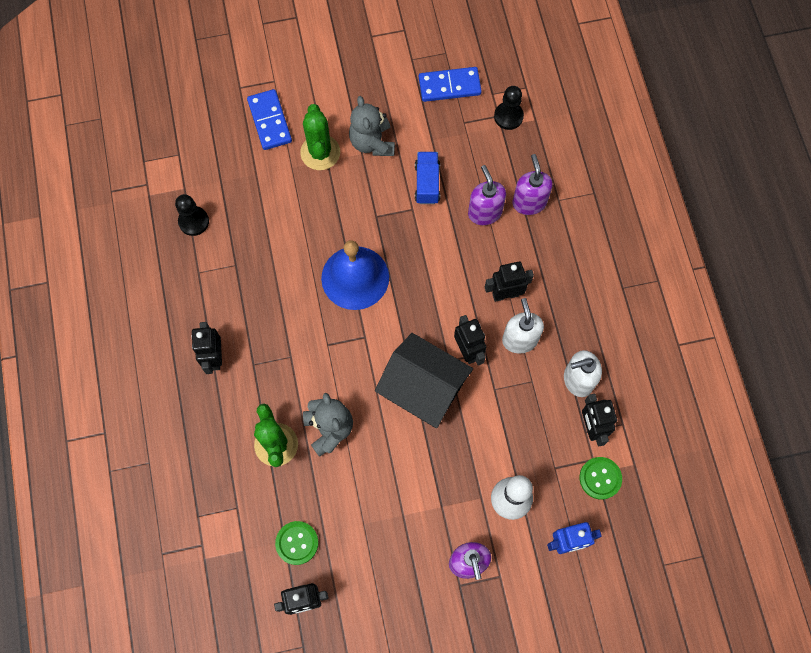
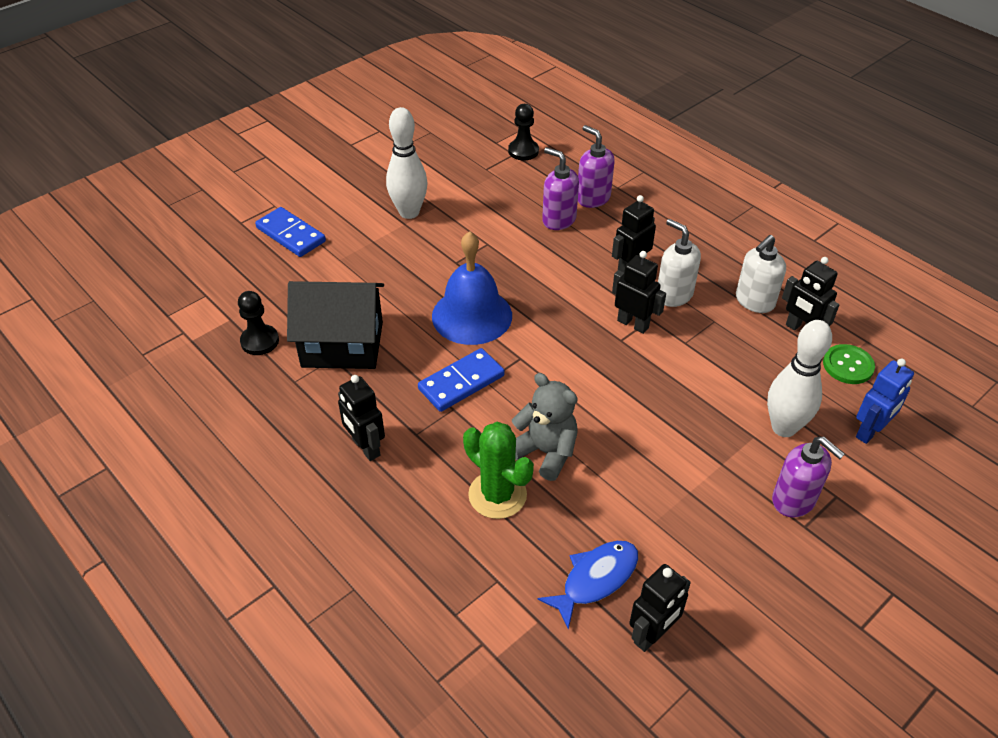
camera: 30 degrees left, 25 degrees down
(297, 543) = (595, 579): green button -> blue fish
(320, 152) = (361, 238): green cactus -> none
(372, 142) = (409, 212): grey teddy bear -> white bowling pin
(423, 389) = (616, 373): black house -> black house (342, 344)
(427, 183) = (486, 220): blue truck -> none
(449, 86) = (452, 151): blue domino -> blue domino (461, 382)

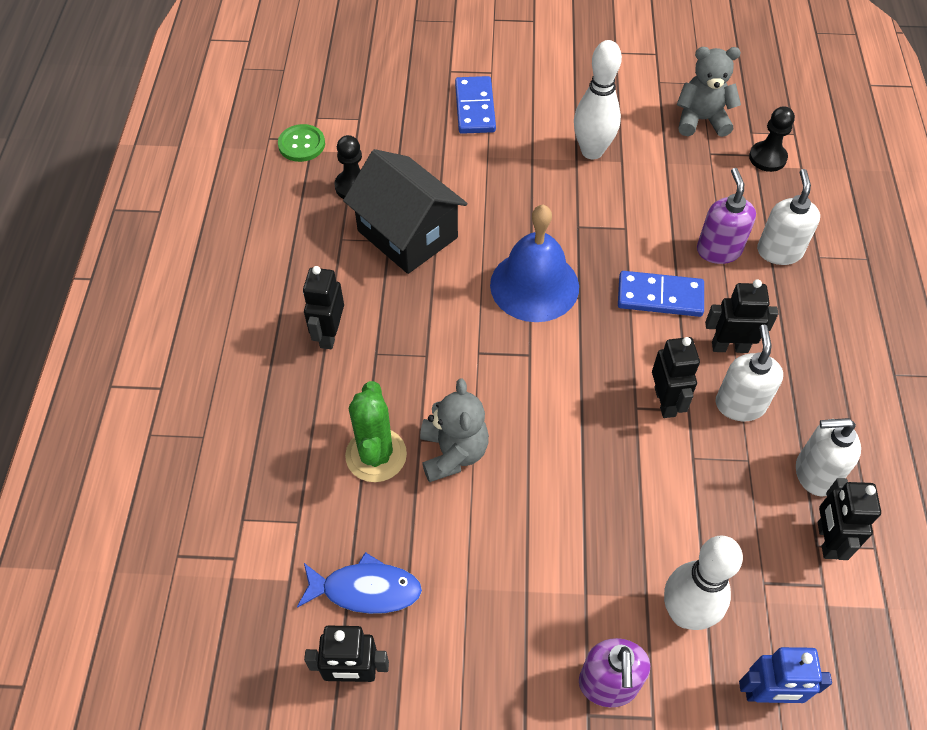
camera: 45 degrees right, 10 degrees up
(457, 153) = (701, 120): none -> grey teddy bear
(461, 382) = (458, 338): blue domino -> blue domino (660, 297)
(593, 198) = (779, 251): purple soap dispenser -> white soap dispenser
(848, 365) = (831, 614): green button -> green button (301, 144)

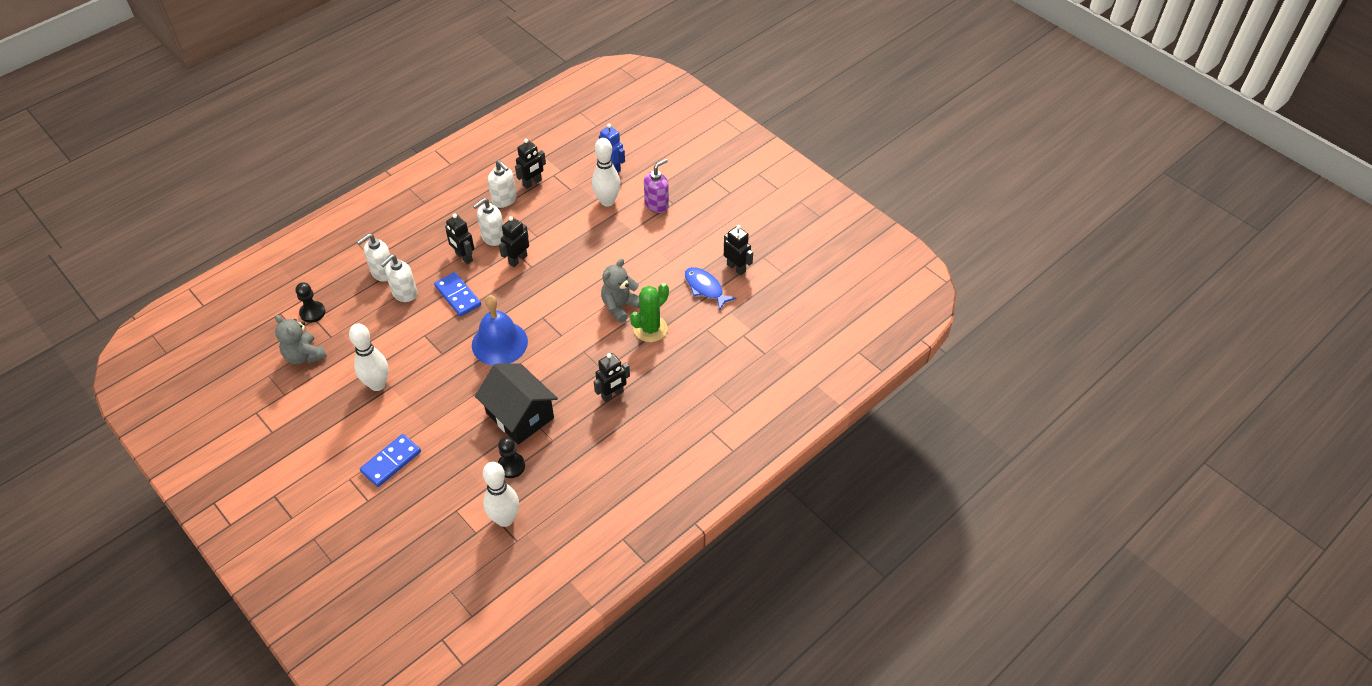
camera: 135 degrees left, 5 degrees down
(301, 144) = (505, 519): green button -> white bowling pin
(407, 234) = (520, 415): black house -> black house turned 45 degrees counterclockwise
(718, 250) = (404, 293): purple soap dispenser -> white soap dispenser

